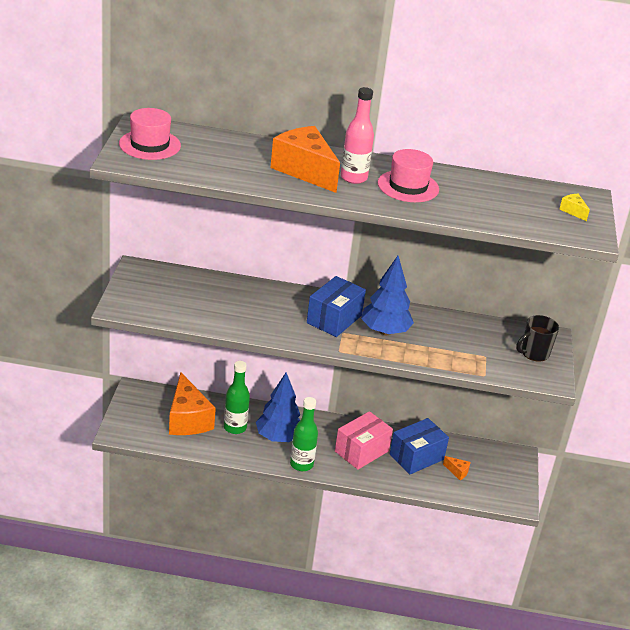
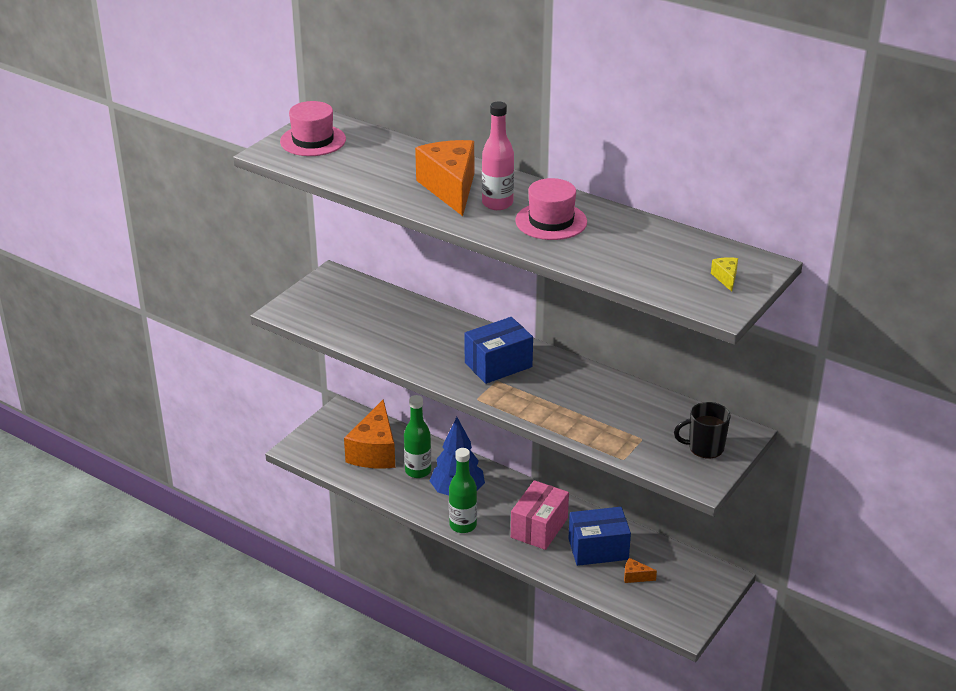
camera: 30 degrees right, 0 degrees up
(361, 451) = (539, 528): pink box -> pink box turned 45 degrees counterclockwise
(385, 331) = (545, 388): blue tree -> none
(457, 472) = (635, 576): orange cheese -> orange cheese turned 135 degrees clockwise

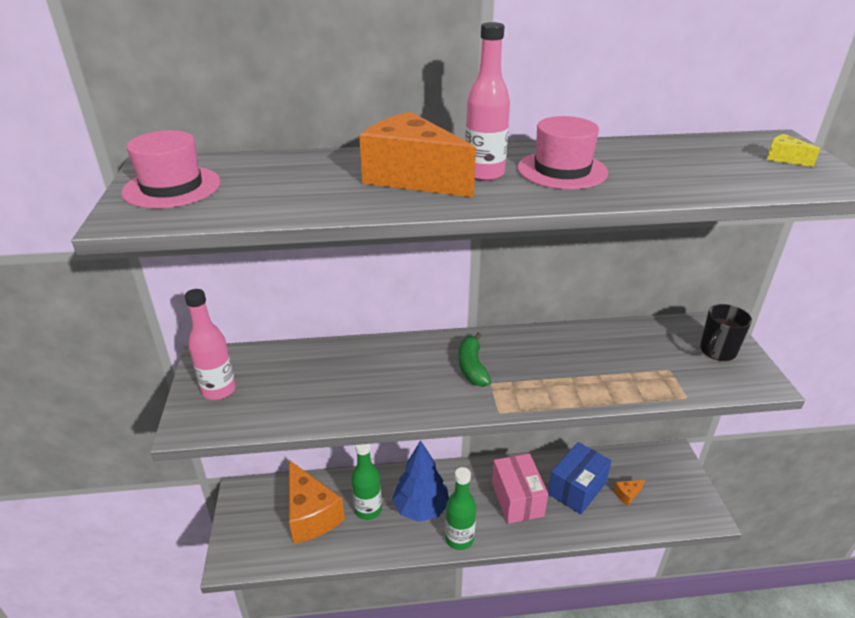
camera: 40 degrees left, 0 degrees up
(320, 298) = (219, 390): none -> pink bottle
(498, 365) = (472, 367): blue box -> green banana

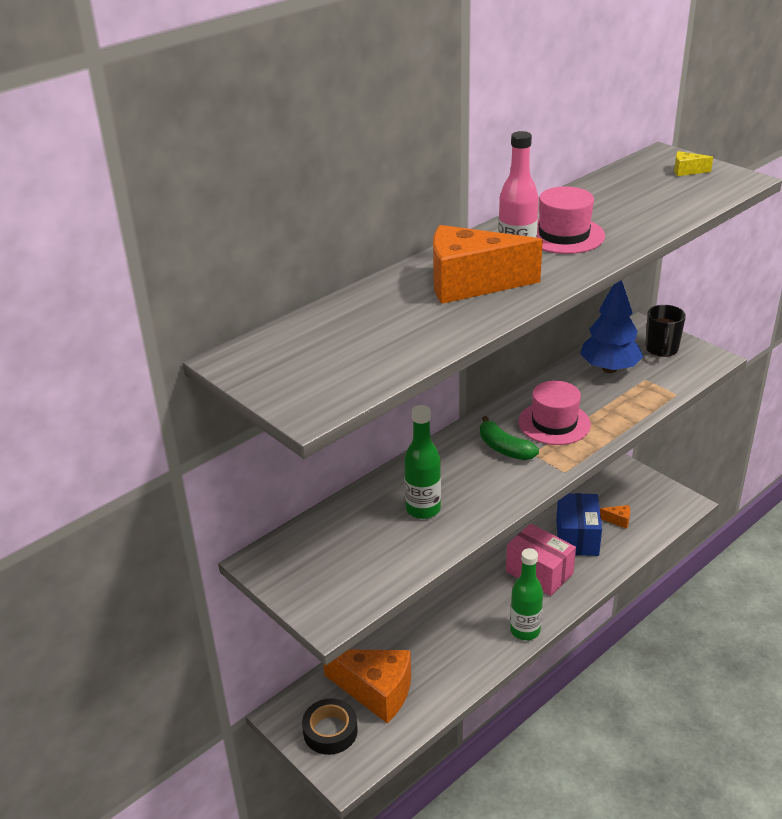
camera: 35 degrees left, 0 degrees up
(172, 187) = (293, 371): pink hat -> pink hat (554, 423)
(219, 390) = (314, 578): pink bottle -> none
(254, 523) = (330, 731): none -> black tape
(368, 510) = (423, 656): green bottle -> green bottle (423, 509)
(421, 508) = (468, 627): blue tree -> blue tree (609, 369)
(627, 495) = (618, 520): orange cheese -> orange cheese turned 105 degrees counterclockwise

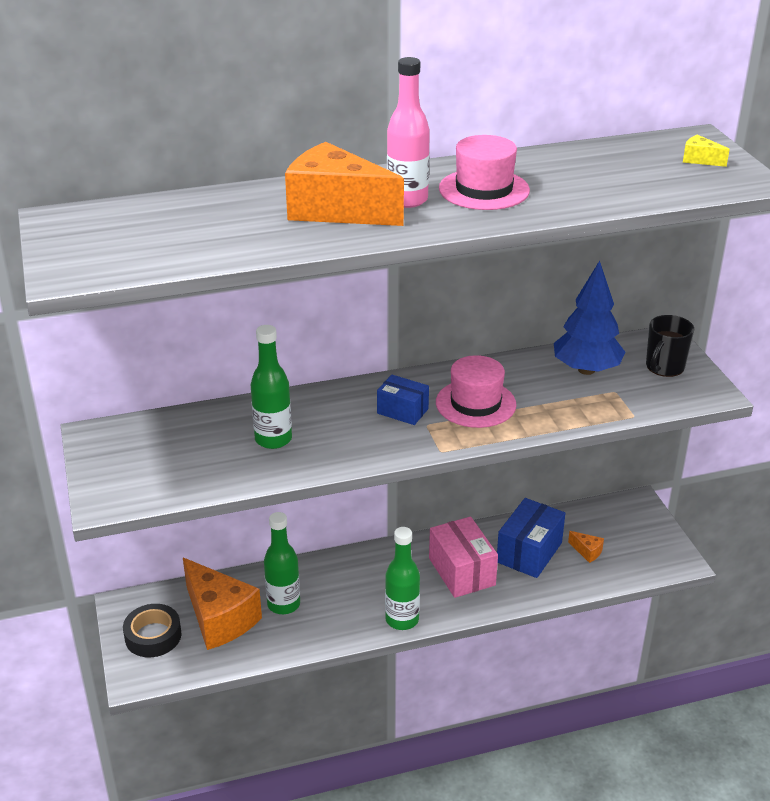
camera: 25 degrees right, 0 degrees up
(420, 657) = (283, 604): none -> green bottle
(504, 448) = (402, 411): green banana -> blue box

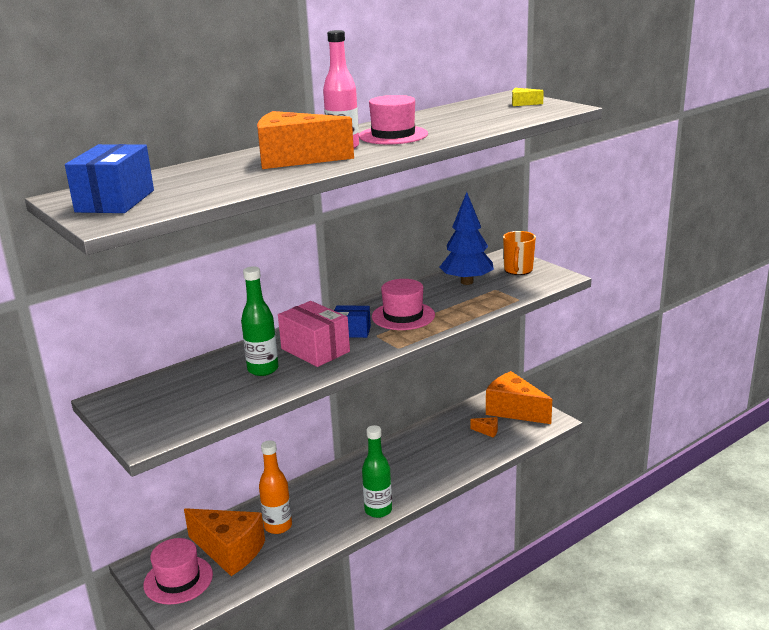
camera: 20 degrees left, 10 degrees down
(153, 636) = (178, 580): black tape -> pink hat
(283, 604) = (278, 526): green bottle -> orange bottle
(461, 571) = (405, 467): pink box -> pink box (315, 350)
(529, 552) = (446, 442): blue box -> blue box (115, 201)
(637, 532) = (514, 410): none -> orange cheese
(664, 367) = (518, 270): black mug -> orange mug

